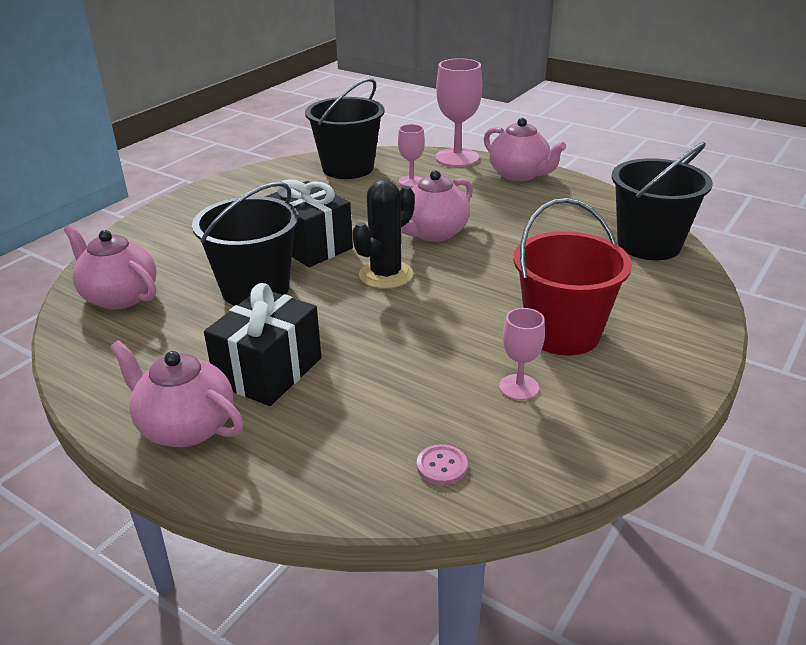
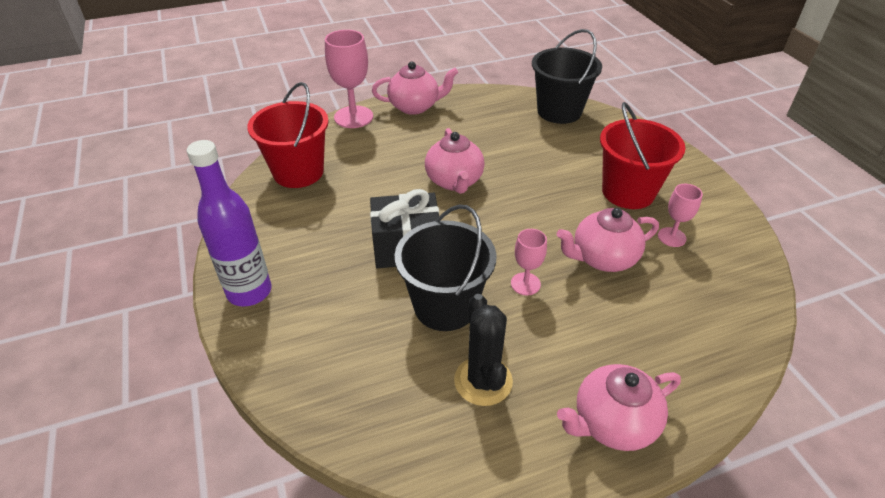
camera: 55 degrees left, 10 degrees up
(119, 296) = (371, 401): pink teapot -> pink teapot (602, 258)
(189, 207) = (249, 292): none -> purple bottle
(268, 371) = (571, 345): black gift -> none
(348, 168) = (298, 172): black bucket -> red bucket
(386, 275) = (491, 229): black cactus -> black cactus (483, 381)
(411, 181) = (363, 154): pink goblet -> pink goblet (525, 284)
(442, 466) = (731, 307): pink button -> none

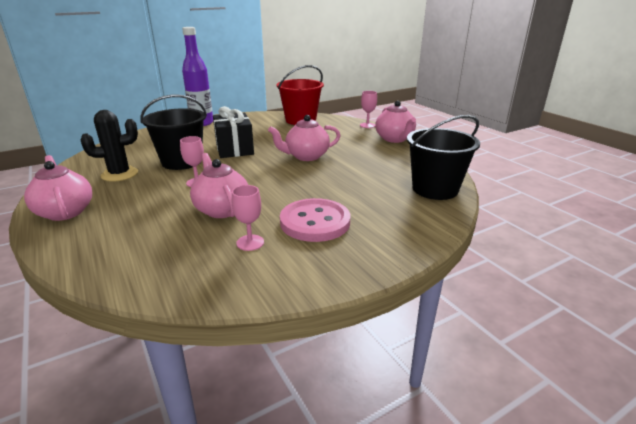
camera: 80 degrees right, 15 degrees down
(353, 117) = (367, 125): pink goblet -> pink goblet, size x0.56
(628, 192) = (315, 222): red bucket -> pink button

